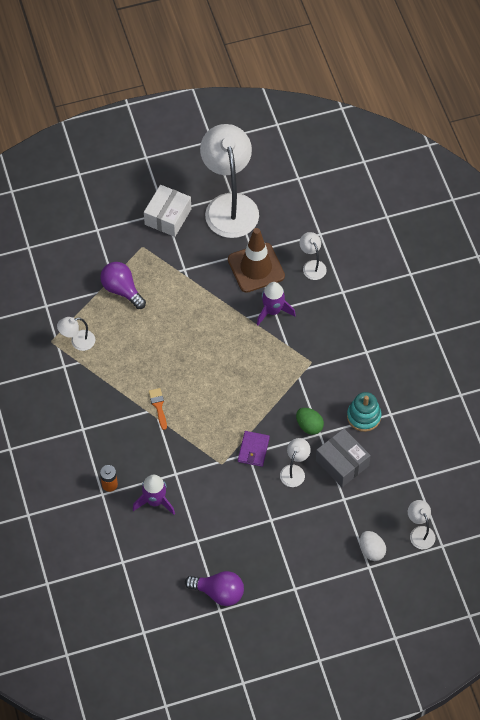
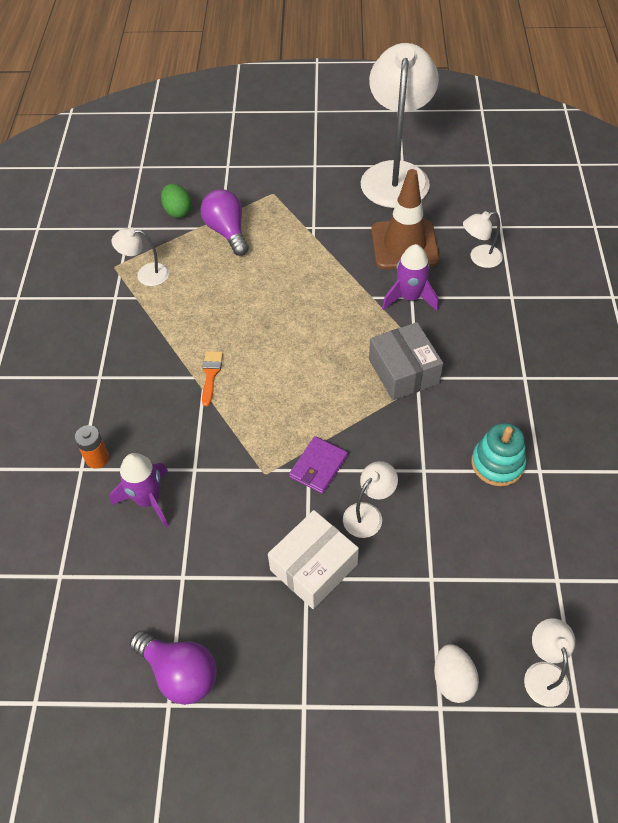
camera: 20 degrees right, 5 degrees down
(168, 217) = (316, 170): white box -> white box (313, 567)
(309, 426) = (411, 455): green egg -> green egg (178, 211)
(312, 266) = (479, 258): white lamp -> white lamp turned 105 degrees counterclockwise
(342, 463) = (445, 522): grey box -> grey box (403, 371)

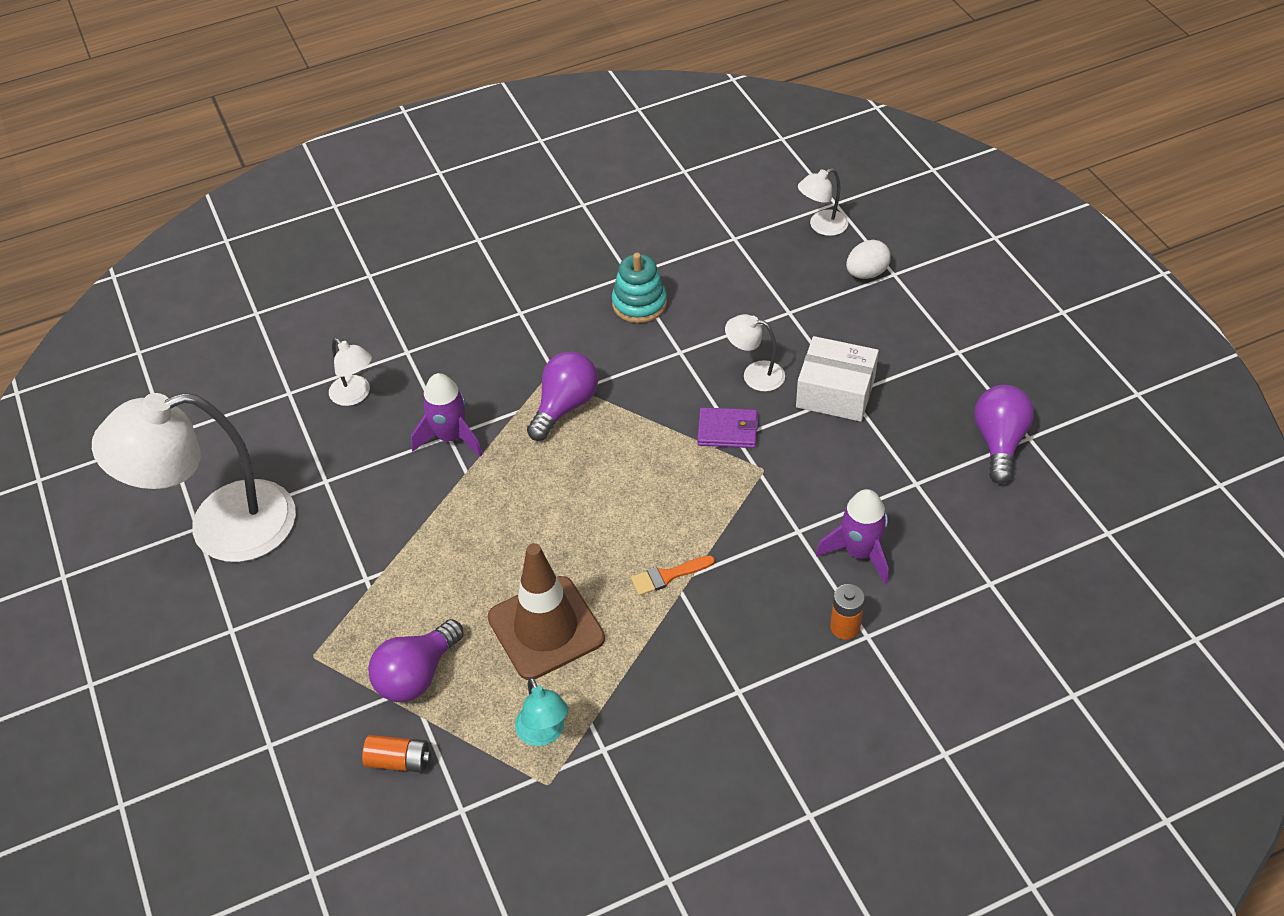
camera: 115 degrees left, 5 degrees down
(146, 274) = (544, 733): white lamp -> turquoise lamp
(178, 211) = (399, 761): green egg -> orange battery
(403, 371) = (565, 406): grey box -> purple light bulb
(404, 245) = (361, 471): brown traffic cone -> brown traffic cone (546, 628)

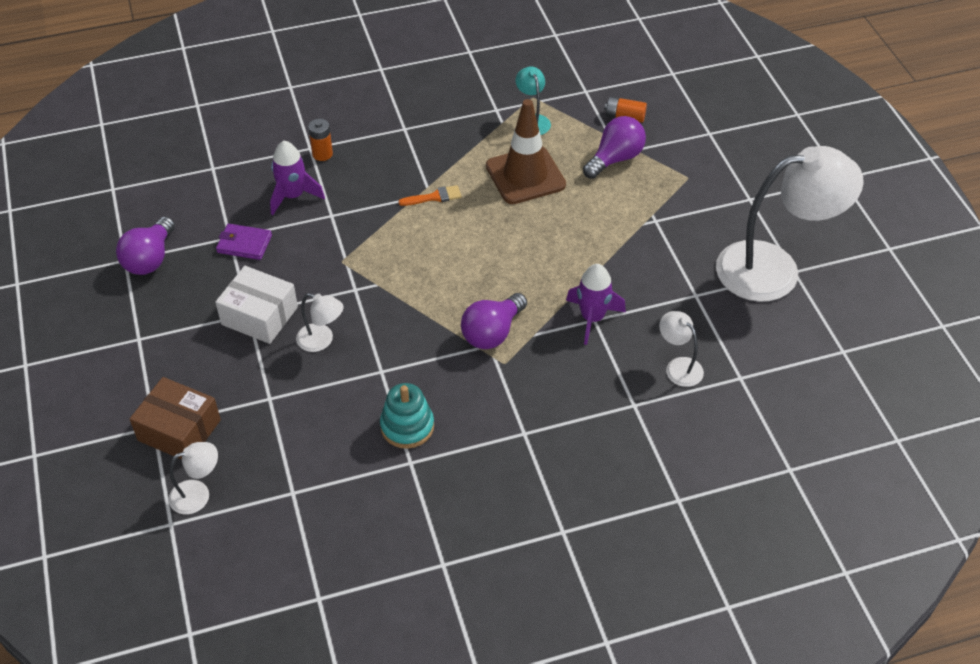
camera: 175 degrees left, 0 degrees up
(727, 430) = (360, 295): purple wallet -> purple wallet (244, 244)
(866, 273) = (179, 430): white egg -> brown box

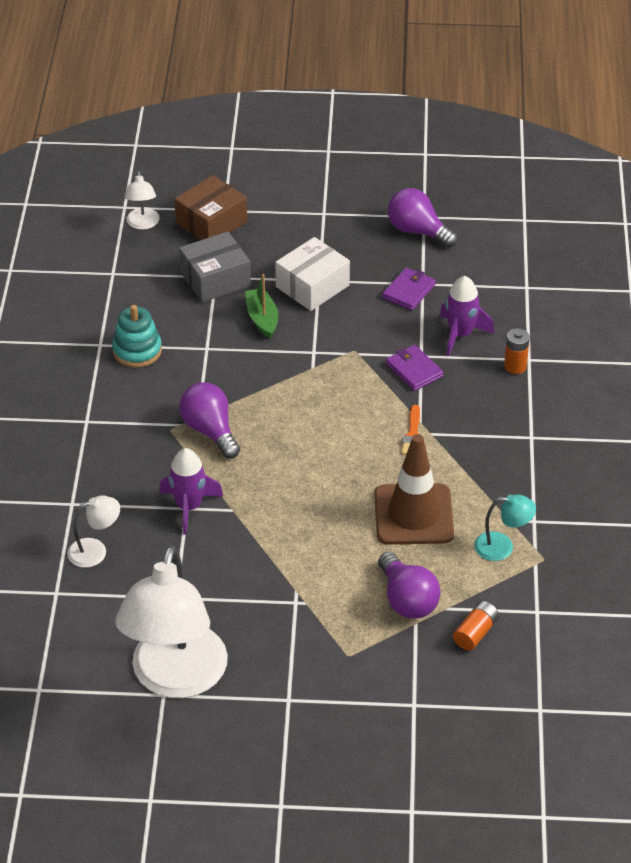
camera: 110 degrees right, 5 degrees down
(273, 397) = (215, 279): none -> grey box
(322, 340) = (262, 318): white lamp -> green boat
(352, 215) = (414, 370): none -> purple wallet

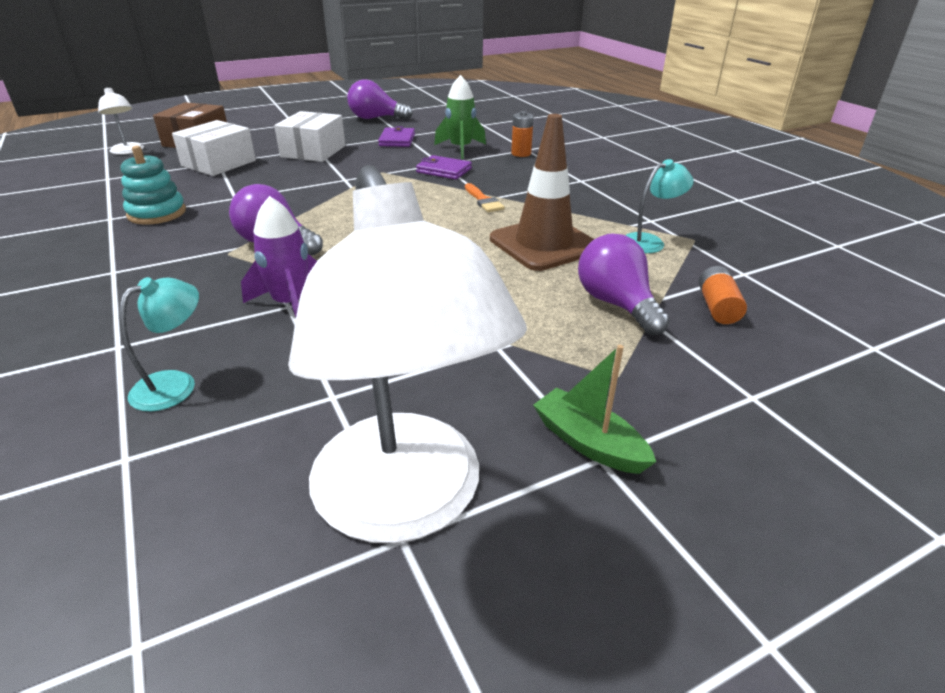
camera: 30 degrees left, 10 degrees down
(95, 551) = (176, 384): white lamp -> turquoise lamp
(215, 279) = (219, 163): grey box -> white box
(262, 318) = (280, 173): green boat -> green boat (588, 442)
(407, 600) = (616, 304): purple light bulb -> purple light bulb turned 150 degrees counterclockwise
(460, 334) = (460, 149): purple rocket -> green rocket

